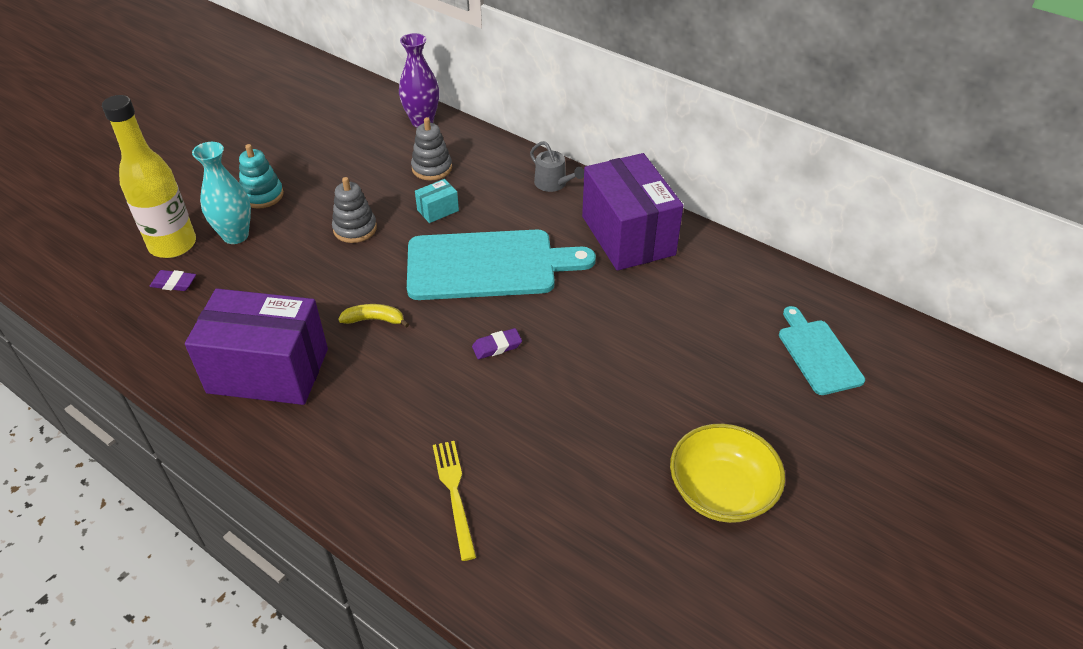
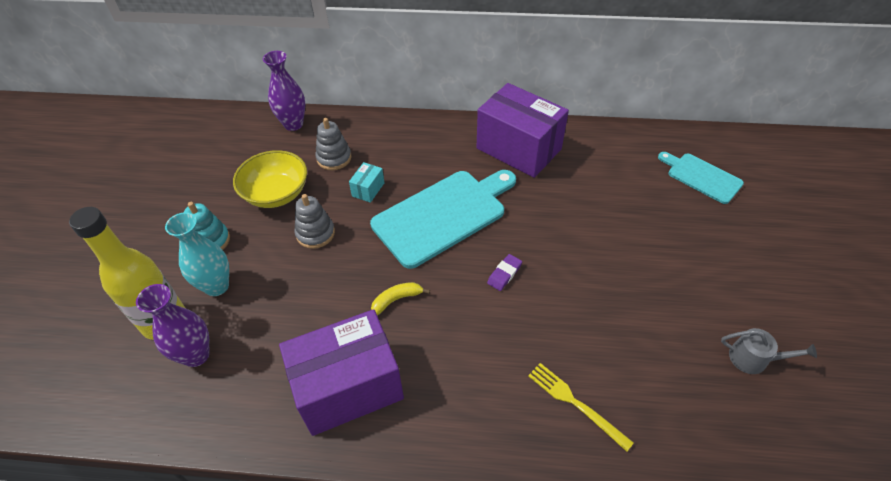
camera: 30 degrees left, 5 degrees up
(174, 283) = (196, 355): purple eraser -> purple vase
(553, 183) = (435, 132): grey watering can -> grey watering can (753, 358)
(721, 491) = (732, 300): yellow bowl -> yellow bowl (276, 193)

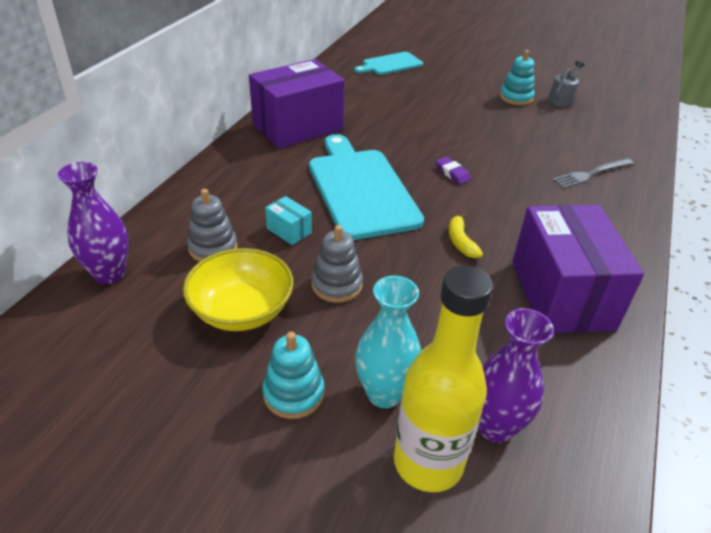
camera: 75 degrees left, 10 degrees down
(575, 403) = (591, 174): yellow fork -> grey fork
(715, 306) = (516, 97): none -> turquoise stacking toy

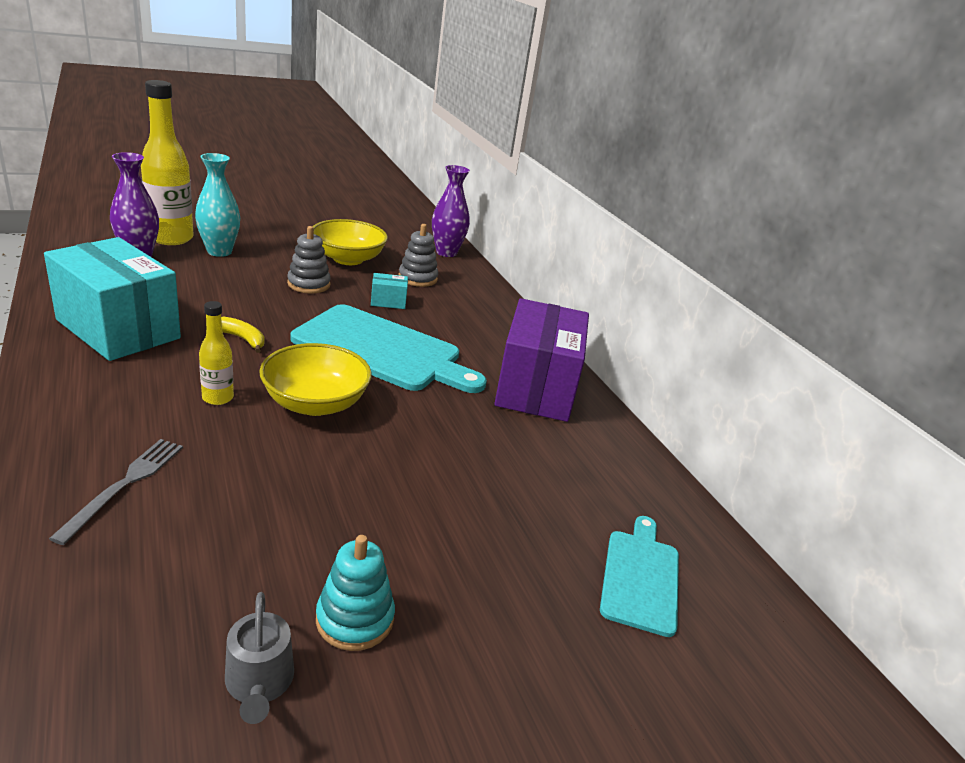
camera: 130 degrees right, 10 degrees down
(293, 393) = (270, 241): turquoise stacking toy -> none
(452, 173) = (315, 403): purple eraser -> yellow bowl
(513, 200) = (218, 398): none -> yellow bottle
(561, 294) = (118, 329): purple box -> turquoise box

